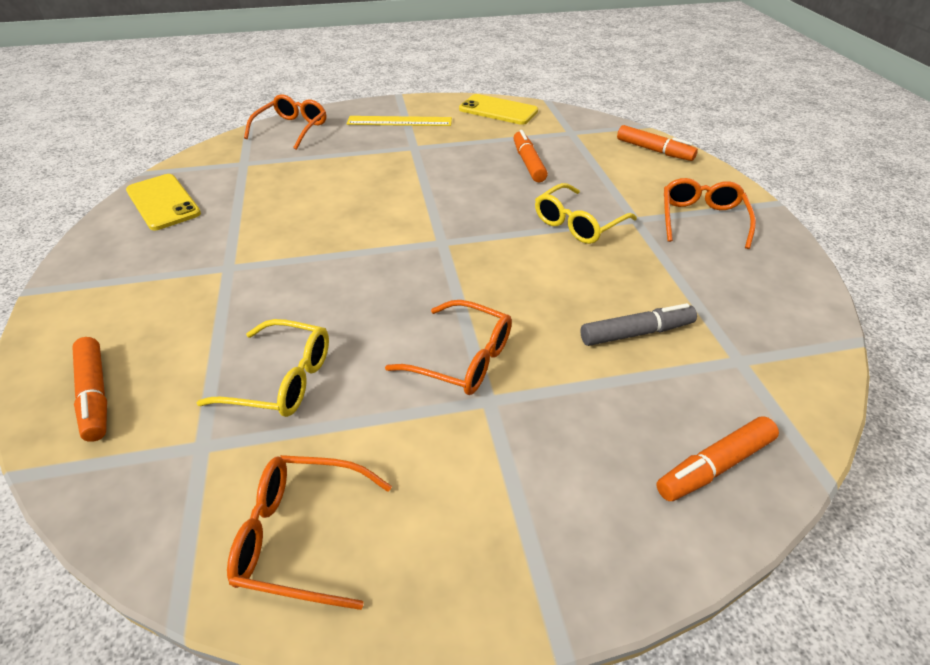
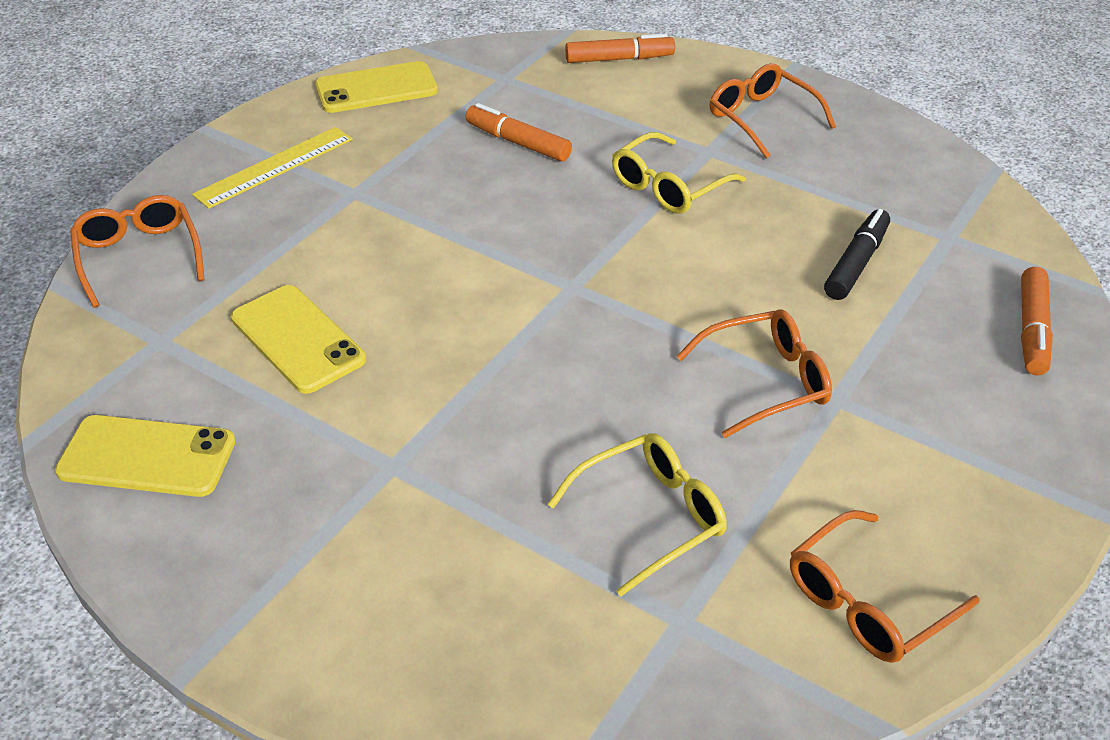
camera: 45 degrees left, 0 degrees up
(95, 394) = (499, 675): orange marker -> none
(288, 192) = (298, 339): none -> yellow phone
(577, 224) = (667, 187): yellow glasses -> yellow glasses turned 45 degrees clockwise
(636, 333) = (856, 263): grey marker -> black marker

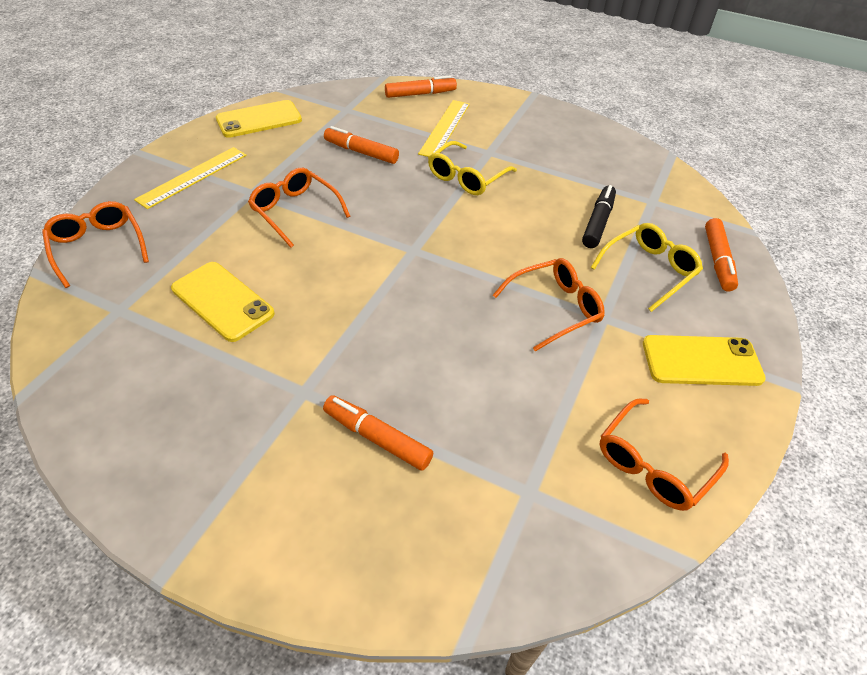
camera: 10 degrees left, 5 degrees up
(147, 456) = (116, 401): yellow phone -> yellow phone (701, 361)
(484, 533) = (377, 438): none -> orange marker
(648, 112) = (445, 128): none -> yellow ruler
(652, 516) = (495, 414): yellow glasses -> yellow glasses (650, 270)
(760, 118) = (518, 129): orange glasses -> orange glasses (294, 211)

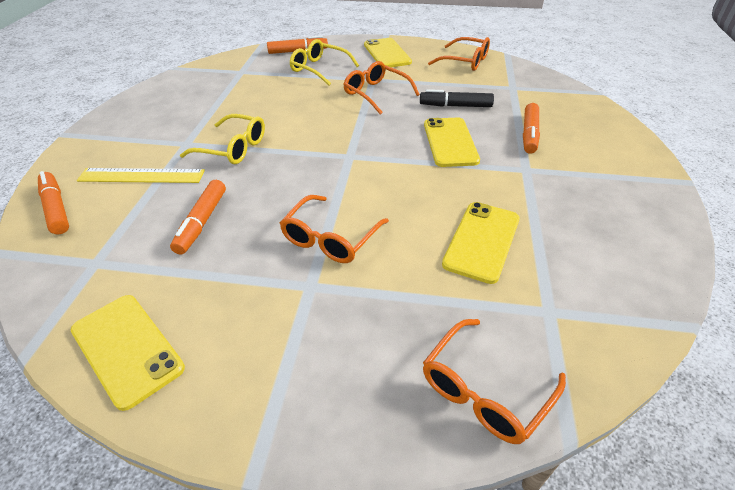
camera: 105 degrees left, 5 degrees down
(193, 177) = (299, 361): yellow ruler -> none
(399, 341) = (450, 142): none -> yellow phone
(597, 222) = (275, 87): black marker -> black marker (455, 106)

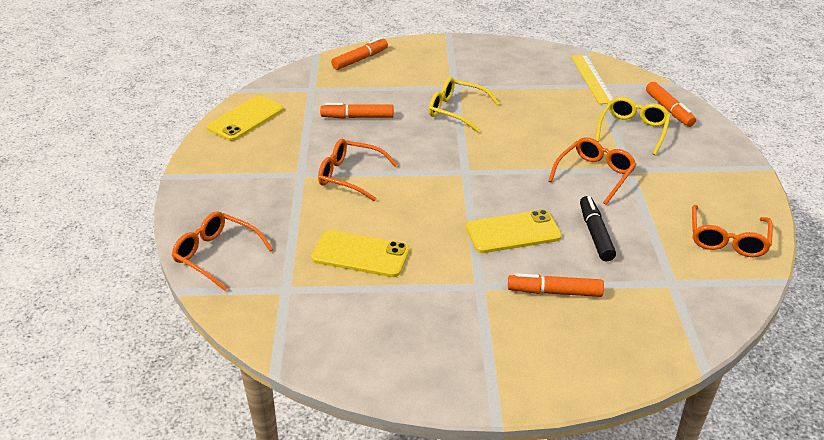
camera: 80 degrees right, 5 degrees down
(141, 175) = (405, 79): yellow ruler -> yellow ruler (592, 79)
(234, 148) = (455, 110): yellow glasses -> yellow glasses turned 105 degrees clockwise
(387, 53) = (707, 173): yellow phone -> none

